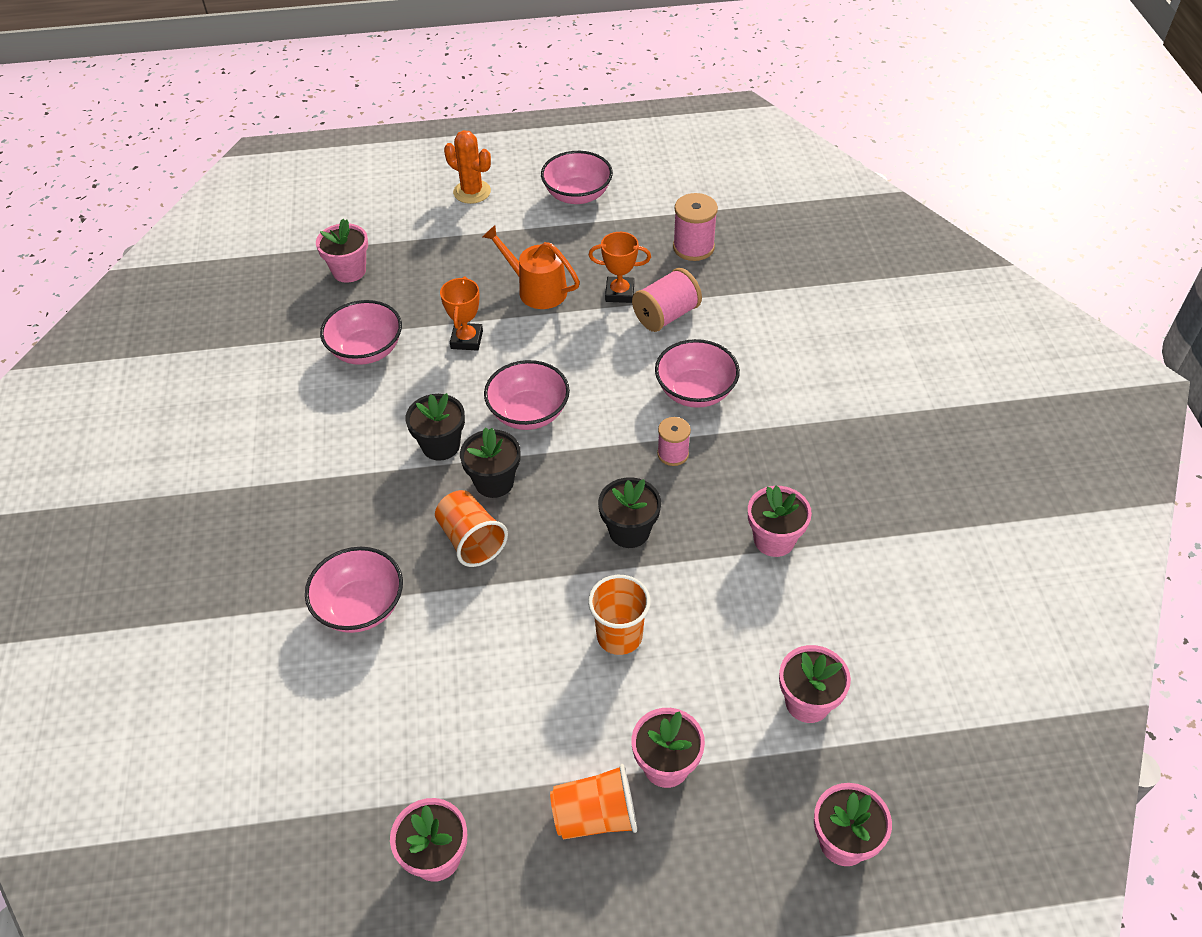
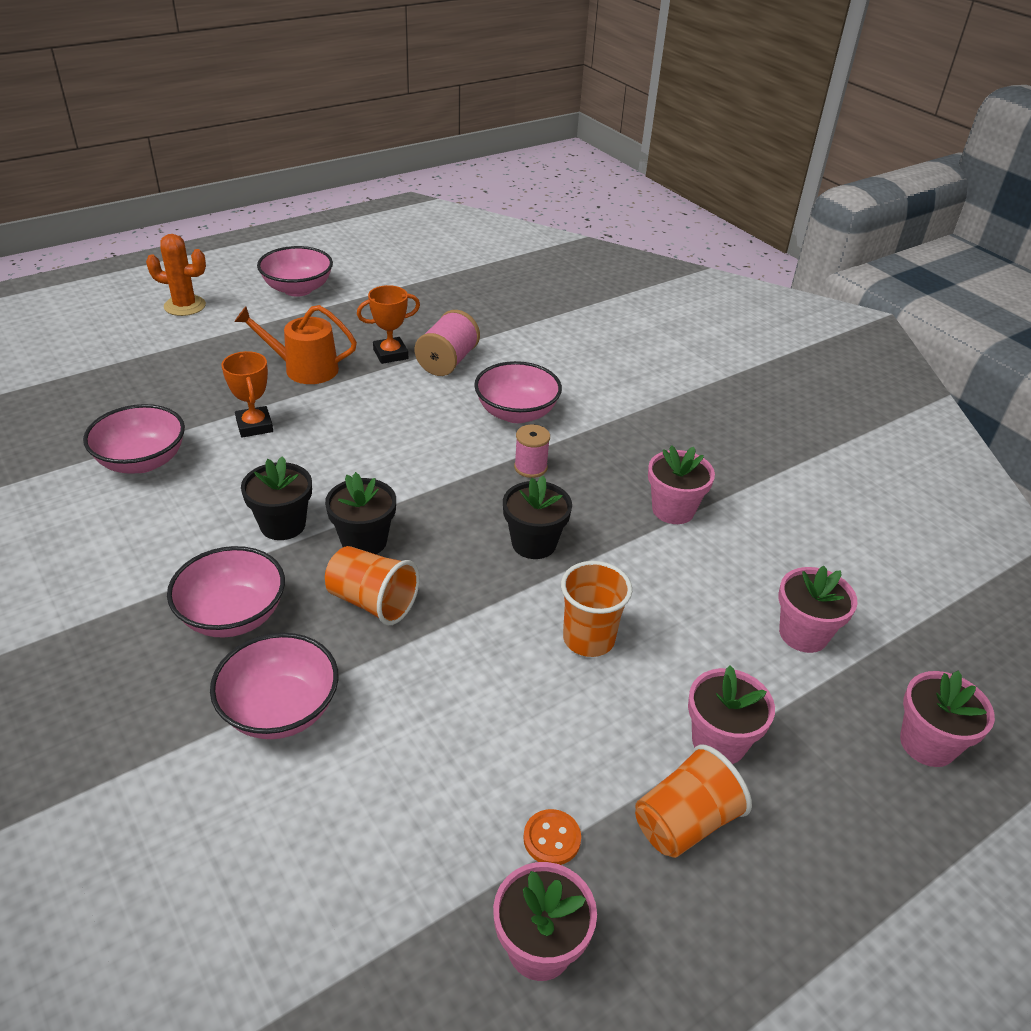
camera: 30 degrees left, 10 degrees down
(349, 271) = (80, 397): pink flower pot -> none
(491, 785) = (552, 839): none -> orange button
(528, 413) = (362, 471): pink bowl -> pink bowl (233, 615)
(693, 247) = (437, 306): pink spool -> none

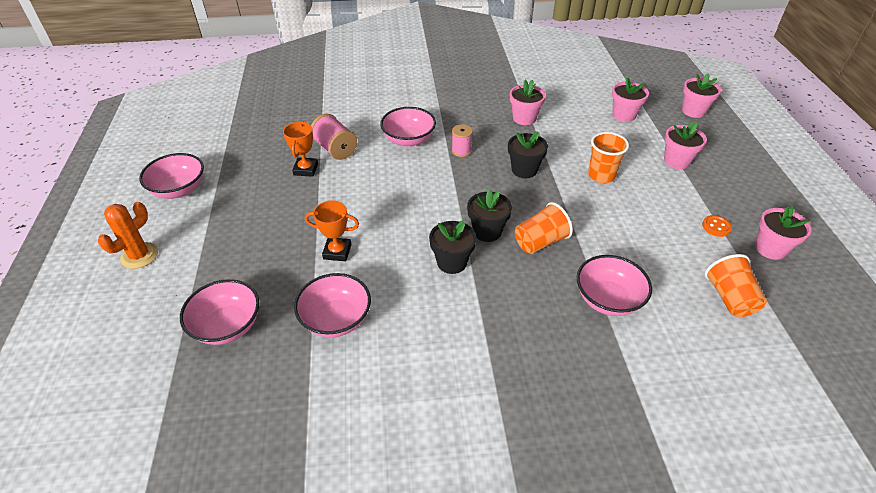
camera: 60 degrees left, 5 degrees up
(233, 615) = (523, 303): pink bowl -> pink bowl (227, 326)
(304, 369) = (289, 212): orange watering can -> none
(685, 822) = (716, 186): orange cup -> orange cup (729, 298)

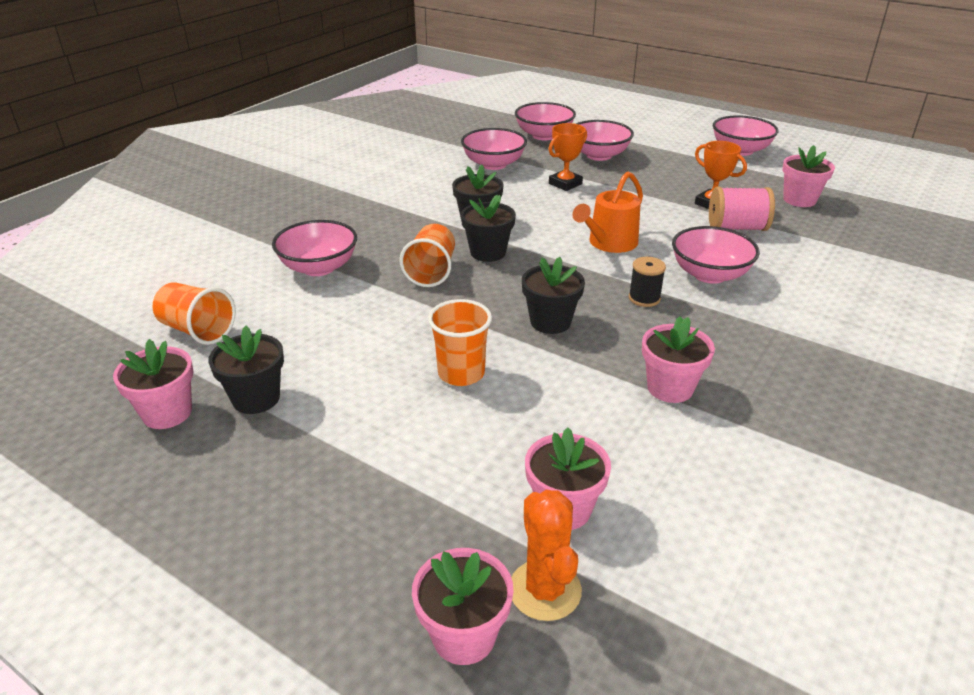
camera: 130 degrees right, 10 degrees down
(139, 255) = (661, 126): orange cactus -> orange cactus (545, 590)
(254, 262) = (598, 155): none -> pink bowl
(413, 188) = (609, 243): none -> orange watering can
(461, 151) = (644, 298): pink spool -> black spool
(676, 161) = (387, 470): pink flower pot -> pink flower pot (799, 200)
(716, 227) = (256, 398): orange button -> black flower pot

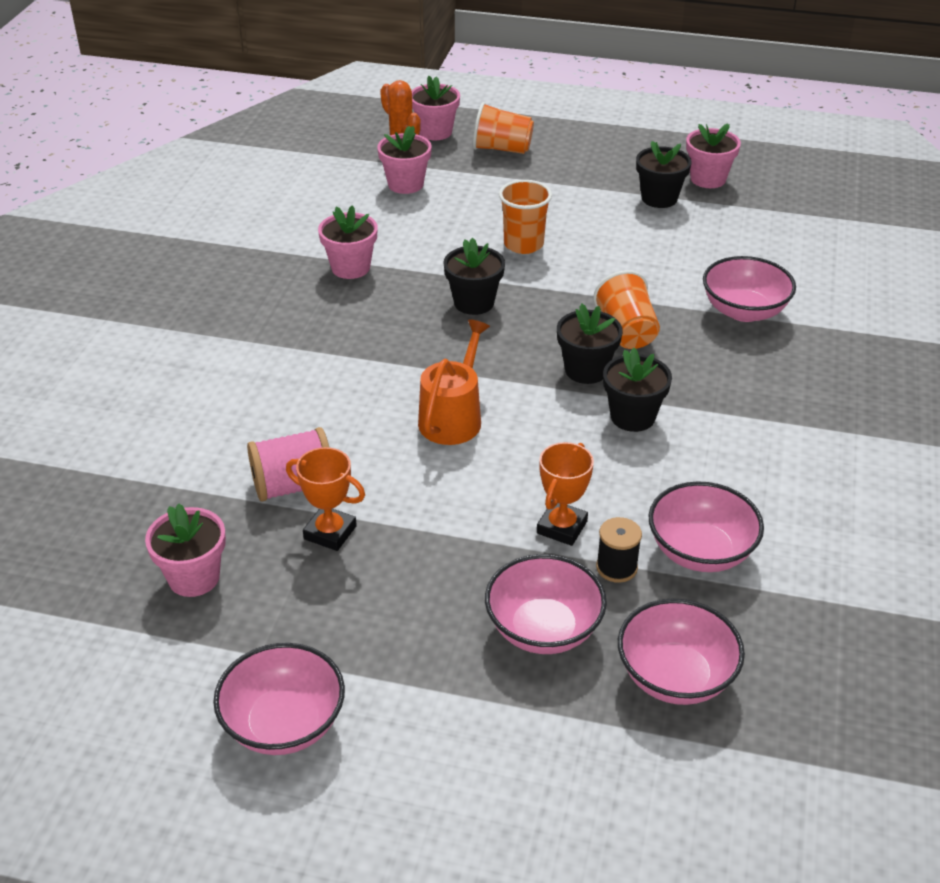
camera: 160 degrees right, 5 degrees up
(198, 330) = (769, 231): orange cup -> orange cup (502, 149)
(644, 298) = (391, 348): black spool -> black spool (616, 567)
(709, 274) = (325, 395): pink bowl -> none

